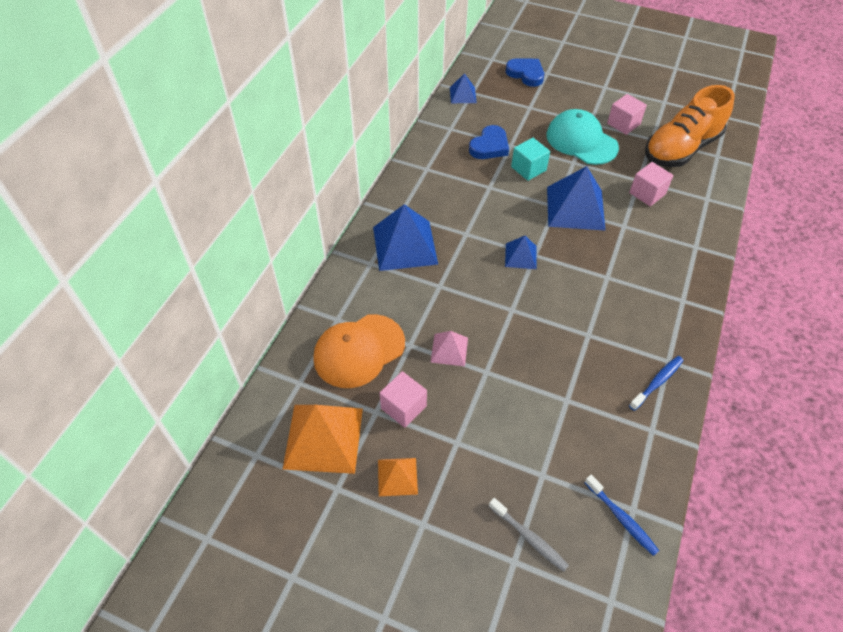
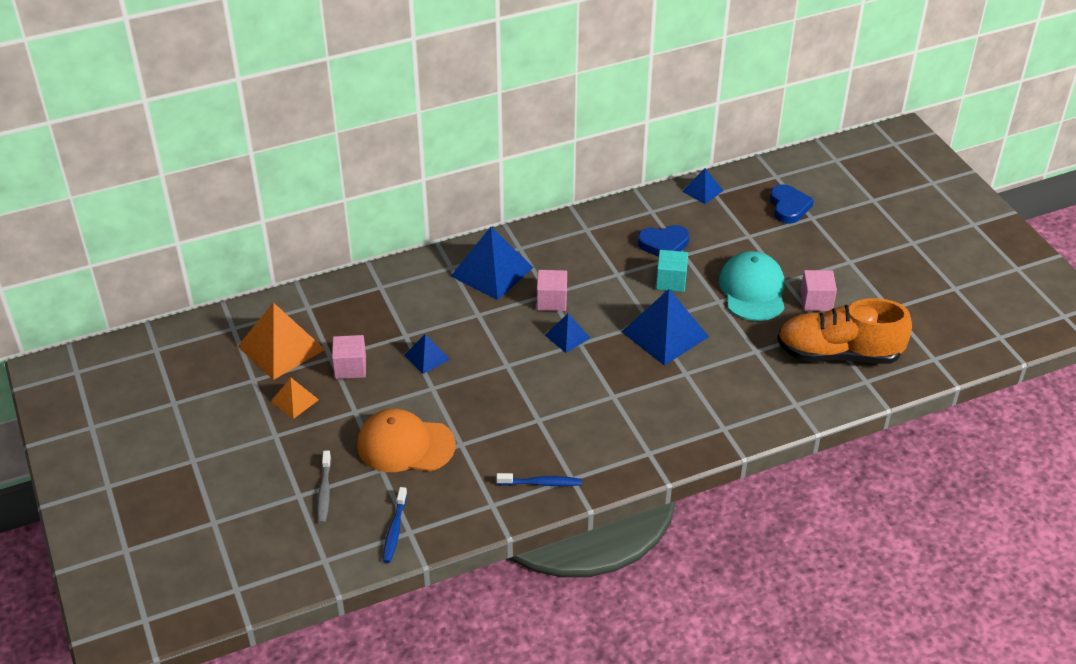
camera: 45 degrees right, 10 degrees down
(359, 351) = (368, 315): orange cap -> orange cap (405, 445)
(449, 349) = (427, 357): pink pyramid -> blue pyramid
(647, 193) = (746, 365): pink cube -> pink cube (551, 301)

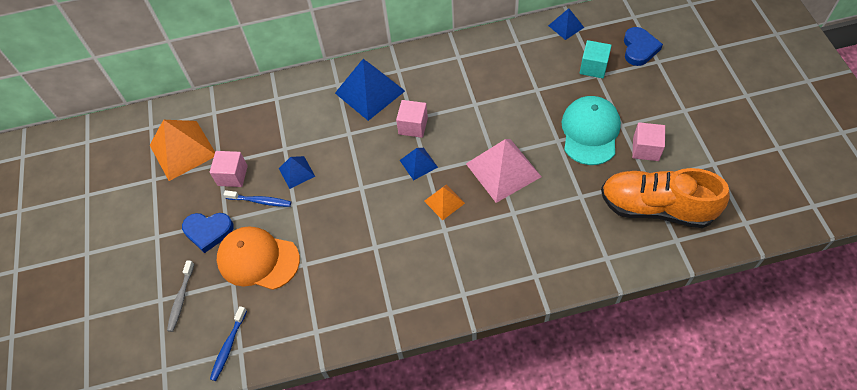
camera: 15 degrees right, 15 degrees up
(294, 400) = (180, 203): orange pyramid -> orange pyramid (444, 202)
(541, 483) = (363, 314): blue toothbrush -> blue toothbrush (260, 201)
(664, 244) = (521, 78): blue heart -> blue heart (208, 231)
(665, 334) = (503, 170): blue pyramid -> pink pyramid
(671, 281) = (519, 116): turquoise cube -> turquoise cube (593, 67)

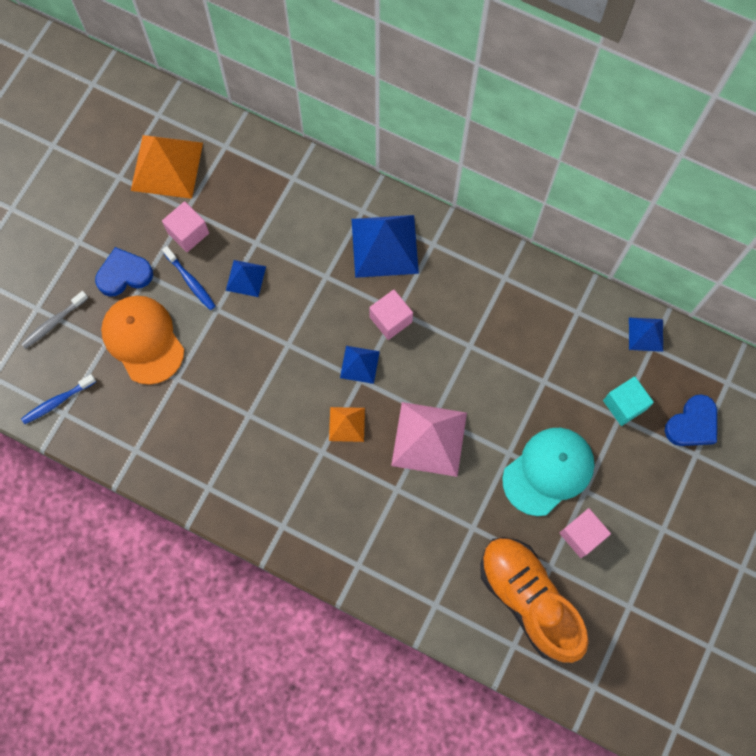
camera: 35 degrees right, 15 degrees up
(208, 231) = (124, 274): blue heart -> blue heart turned 120 degrees clockwise

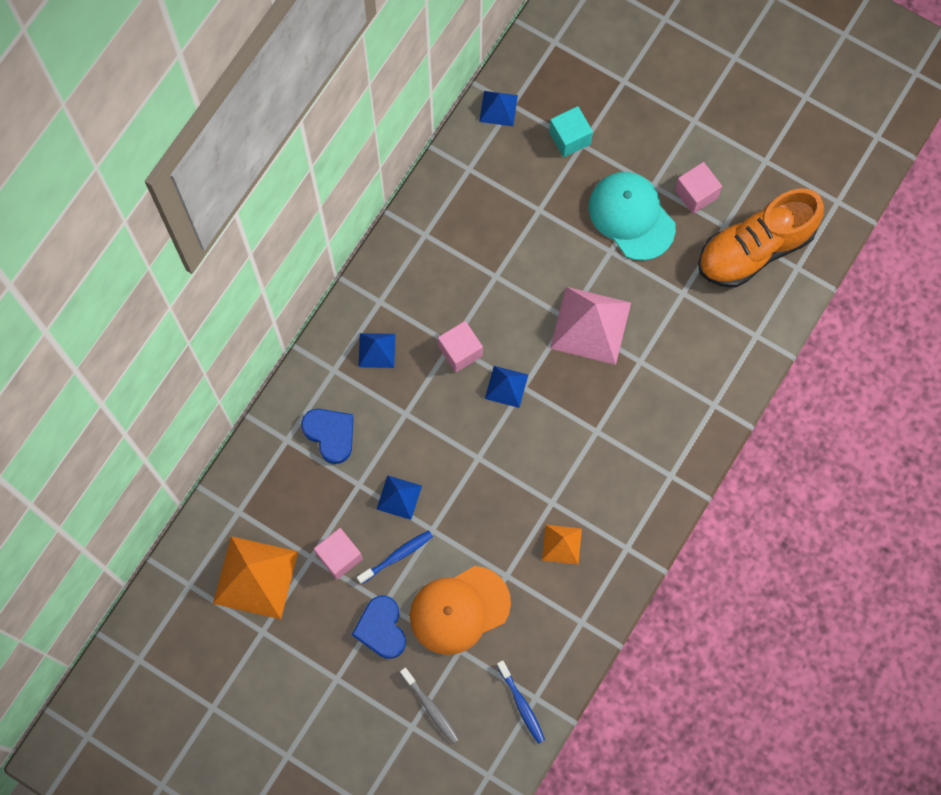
camera: 85 degrees left, 0 degrees up
(347, 424) = (569, 404): orange pyramid -> orange pyramid (561, 544)
(385, 245) = (376, 350): blue pyramid -> blue pyramid, size x0.53
(692, 424) = (593, 79): blue heart -> blue heart (330, 434)

